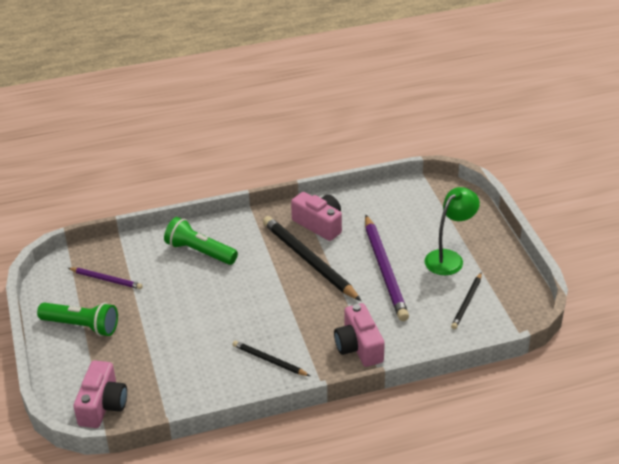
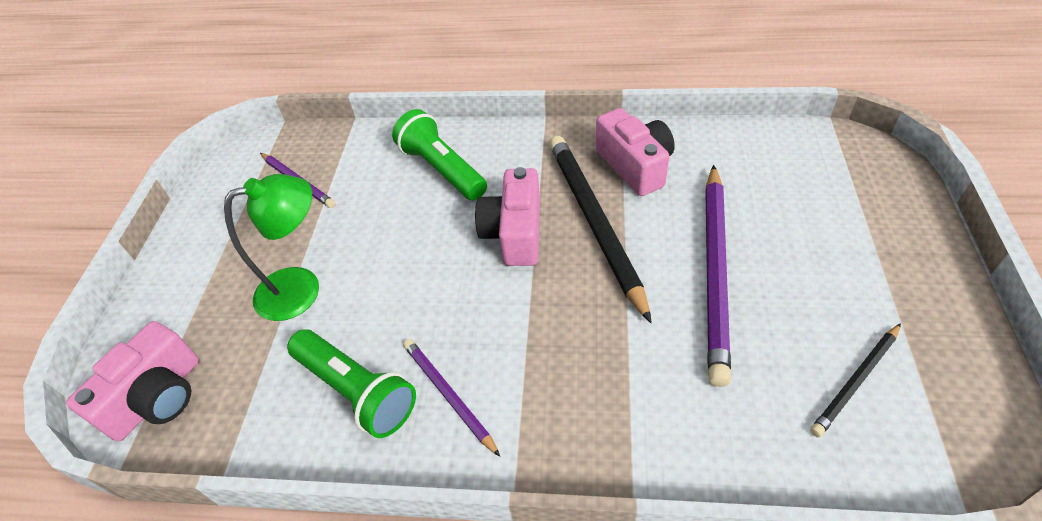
camera: 25 degrees right, 10 degrees up
(82, 326) = (222, 245): green flashlight -> green flashlight (357, 390)
(269, 360) = (448, 395): black pencil -> purple pencil
(359, 347) = (615, 417): pink camera -> pink camera (514, 233)
(449, 258) = (841, 277): green lamp -> green lamp (301, 288)

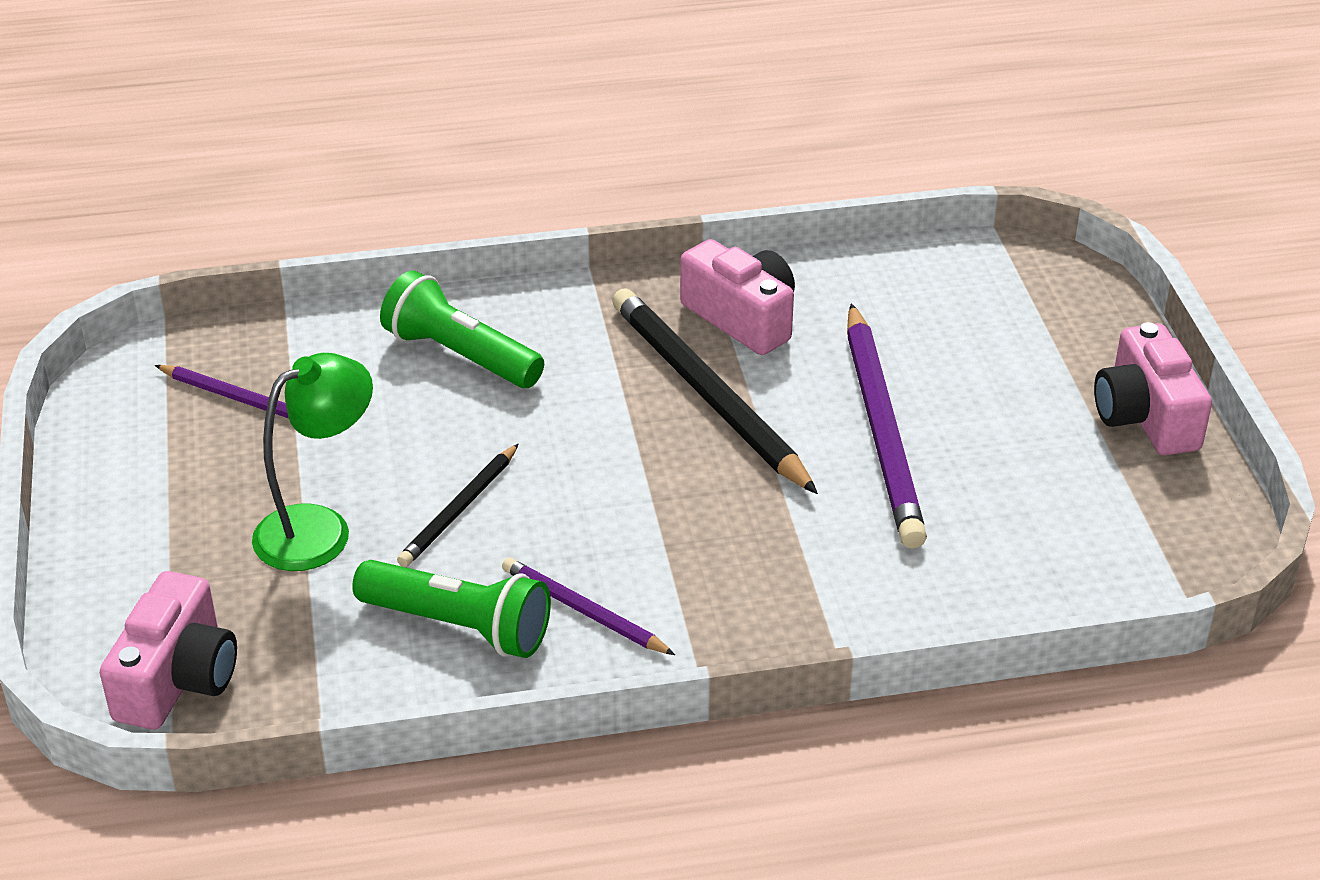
camera: 20 degrees left, 10 degrees down
(514, 233) = (600, 422): pink camera -> pink camera (1145, 416)
(856, 381) = (1069, 519): black pencil -> black pencil (460, 509)

